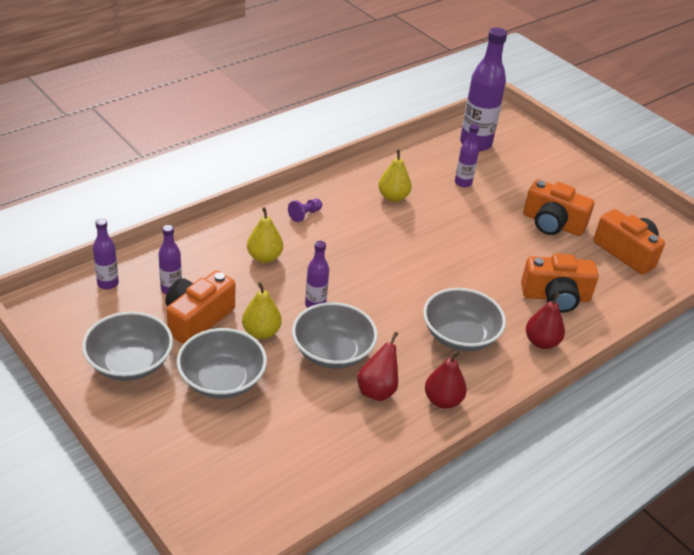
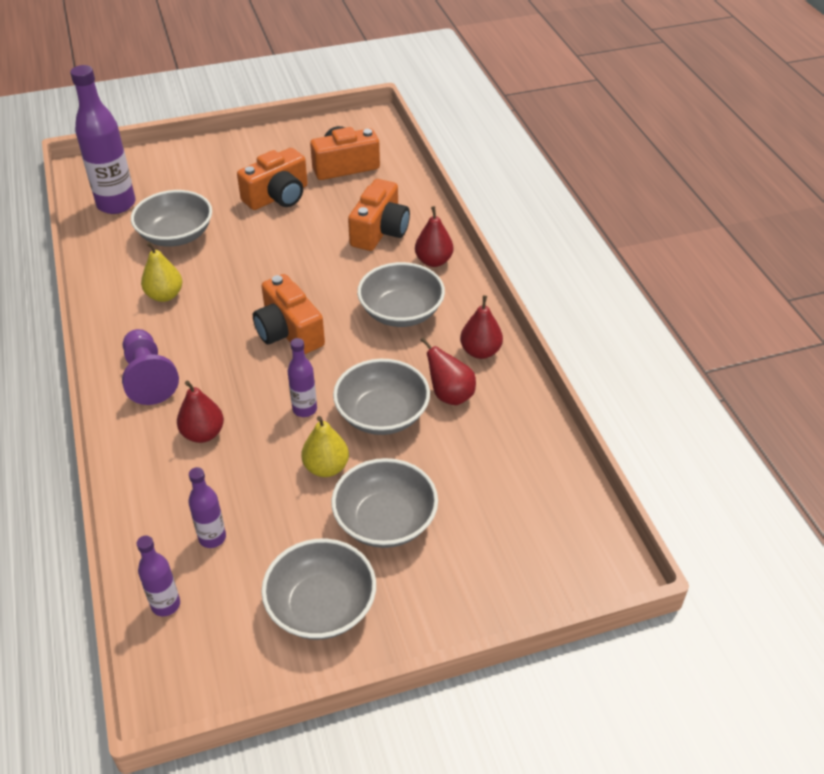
camera: 65 degrees left, 5 degrees up
(197, 319) = (277, 522): orange camera -> orange camera (289, 332)
(264, 257) = (203, 433): yellow pear -> red pear
(305, 215) = (149, 378): purple pawn -> purple pawn, size x1.94
(463, 183) = (176, 235): purple bottle -> grey bowl

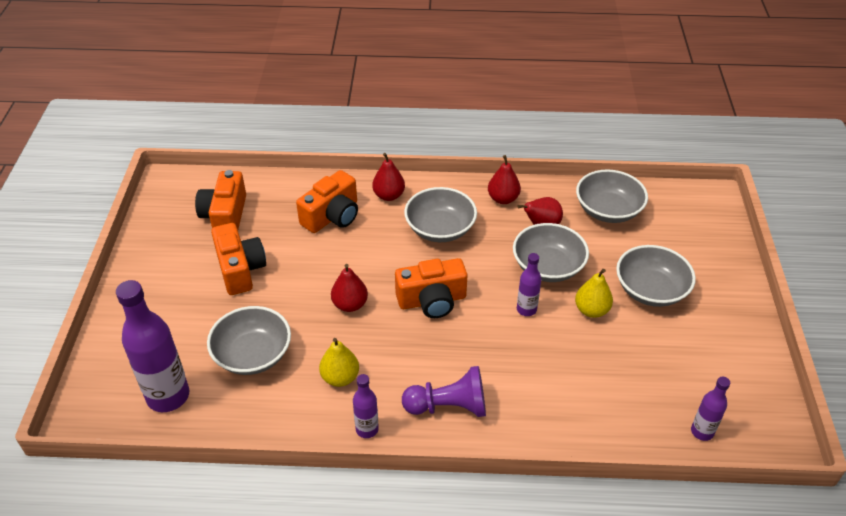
camera: 70 degrees left, 0 degrees up
(203, 433) = (531, 379): red pear -> red pear (350, 304)
(212, 538) = (643, 392): purple bottle -> purple bottle (367, 429)
(321, 606) = (718, 341): grey bowl -> grey bowl (608, 210)
(380, 231) = (332, 216): orange camera -> orange camera turned 90 degrees clockwise

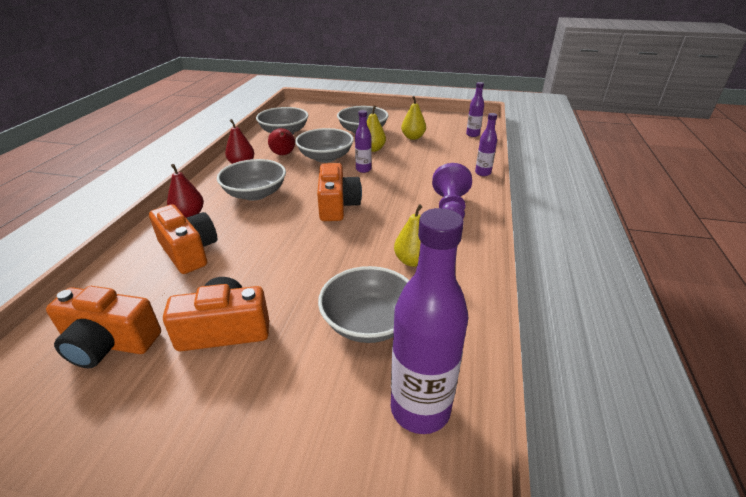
camera: 80 degrees left, 10 degrees down
(350, 304) = (323, 249): red pear -> none
(367, 429) = (472, 250): purple bottle -> purple bottle (483, 173)
(654, 352) = (413, 137): none -> yellow pear

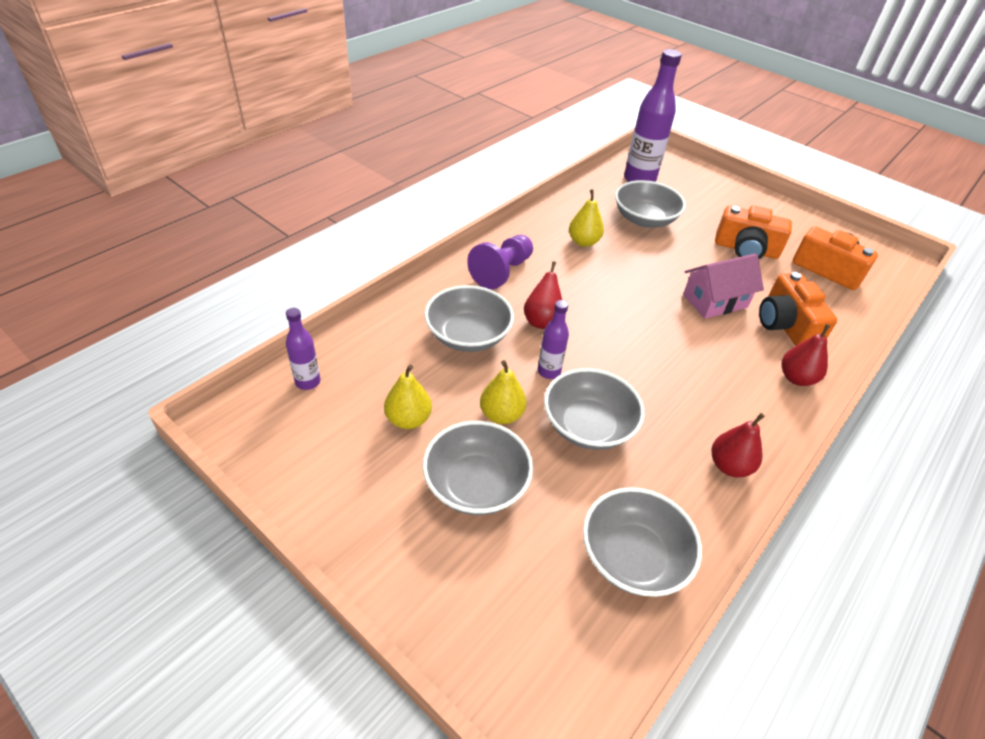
camera: 155 degrees left, 10 degrees up
(255, 194) = (713, 384): grey bowl -> grey bowl (468, 335)
(259, 250) = (715, 301): none -> pink house
(283, 154) = (655, 466): red pear -> red pear (542, 321)
(337, 205) = (617, 323): orange camera -> none
(483, 173) = (406, 301): purple bottle -> none

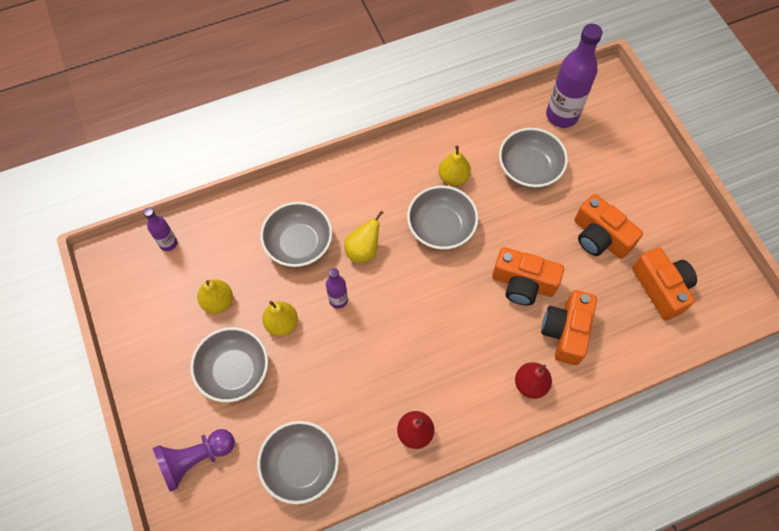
camera: 30 degrees right, 20 degrees up
(502, 272) = (362, 187): purple pawn -> purple pawn (195, 459)
(542, 321) = (363, 250): red pear -> yellow pear
(588, 426) = (336, 358): grey bowl -> grey bowl (441, 227)
(715, 301) = (523, 283): pink house -> orange camera

